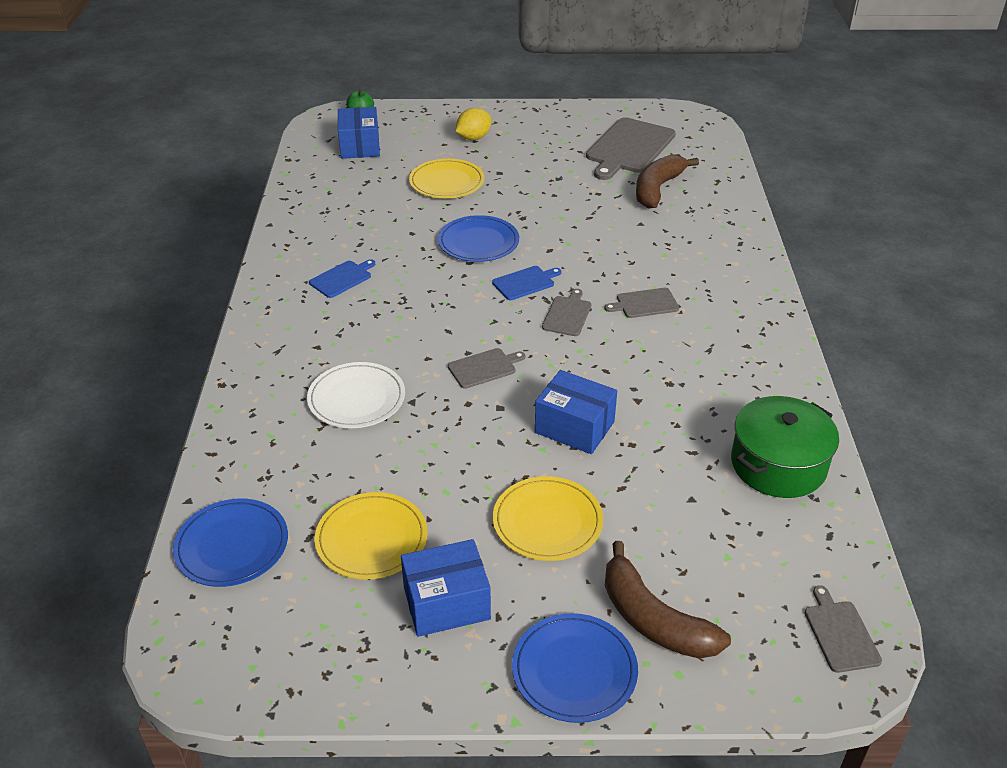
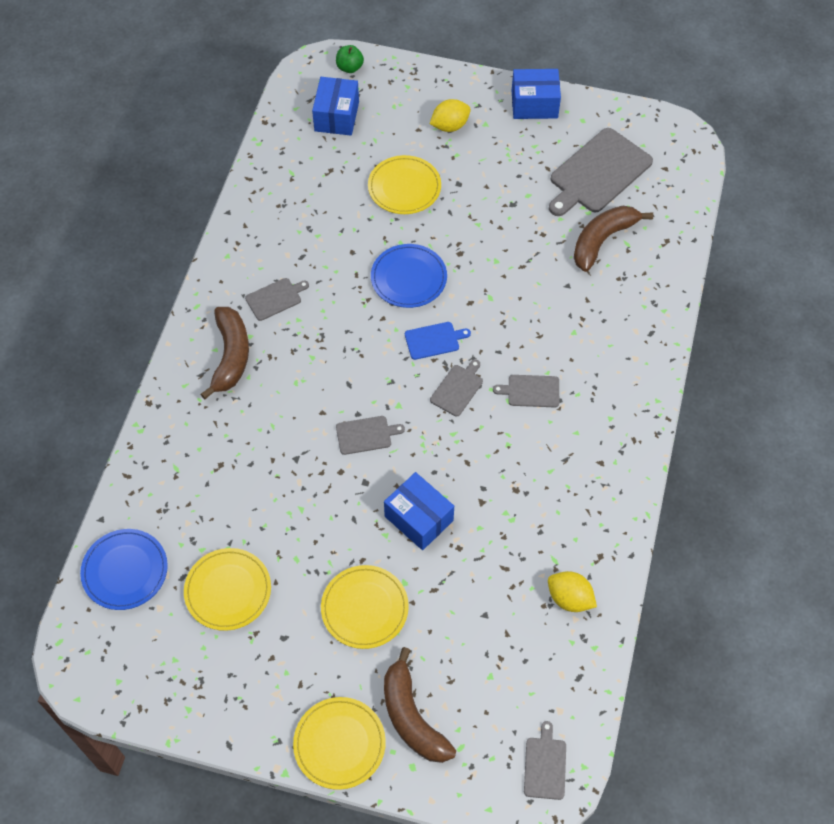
camera: 15 degrees right, 20 degrees up
(307, 330) = (230, 356): none -> brown banana
(342, 278) = (275, 298): blue cutting board -> grey cutting board
(356, 398) = (252, 444): white plate -> none
(446, 603) = (267, 663): blue box -> blue box (534, 104)
(574, 670) = (339, 744): blue plate -> yellow plate
(778, 464) = (569, 598): green pot -> yellow lemon

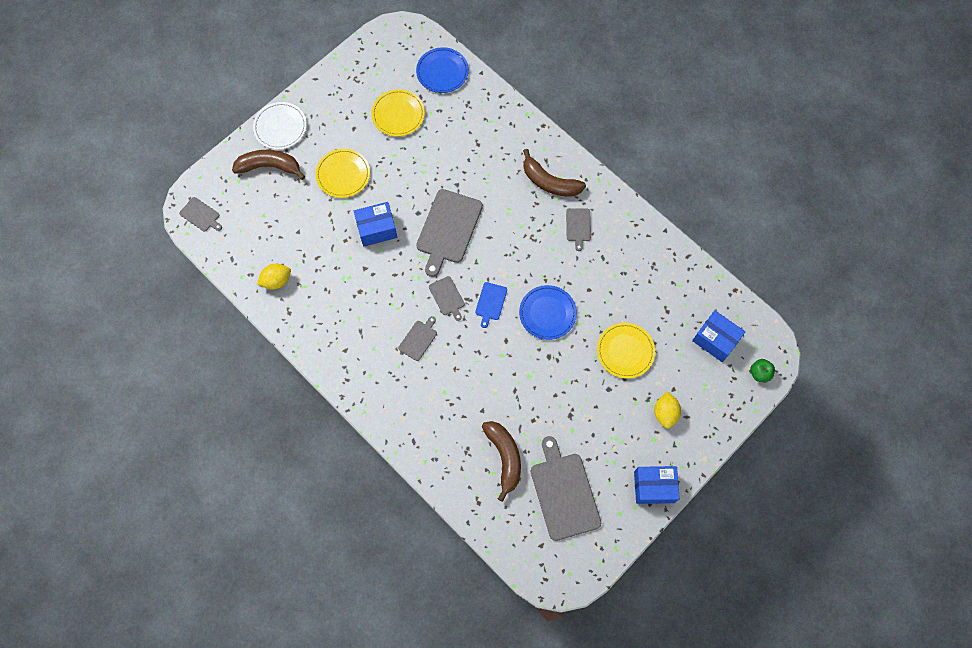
camera: 120 degrees right, 10 degrees up
(339, 744) = (280, 127): yellow plate -> white plate
(366, 435) = (448, 229): grey cutting board -> grey cutting board, size x2.01
(534, 104) = (654, 487): blue box -> blue box turned 60 degrees clockwise

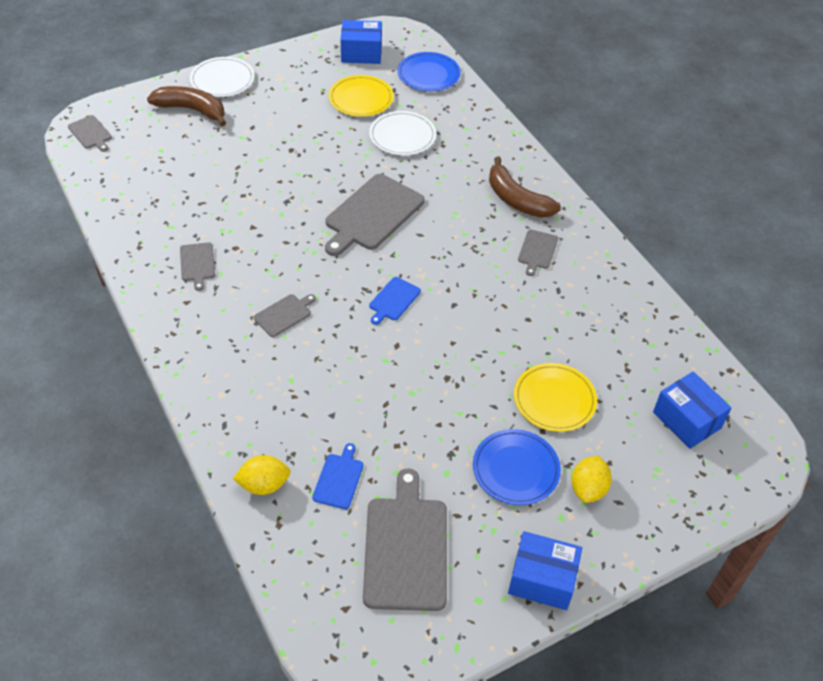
camera: 15 degrees right, 20 degrees down
(276, 281) = (141, 213): yellow lemon -> yellow lemon (264, 485)
(343, 174) = (271, 135): yellow plate -> none
(376, 229) = (286, 193): blue box -> blue box (361, 53)
(444, 144) = (402, 136): none -> white plate
(447, 297) = (341, 280): grey cutting board -> grey cutting board (197, 263)
(504, 457) = (339, 479): brown banana -> blue cutting board
(547, 313) = (463, 330): blue plate -> blue plate (516, 469)
(759, 373) = (742, 477): green apple -> none

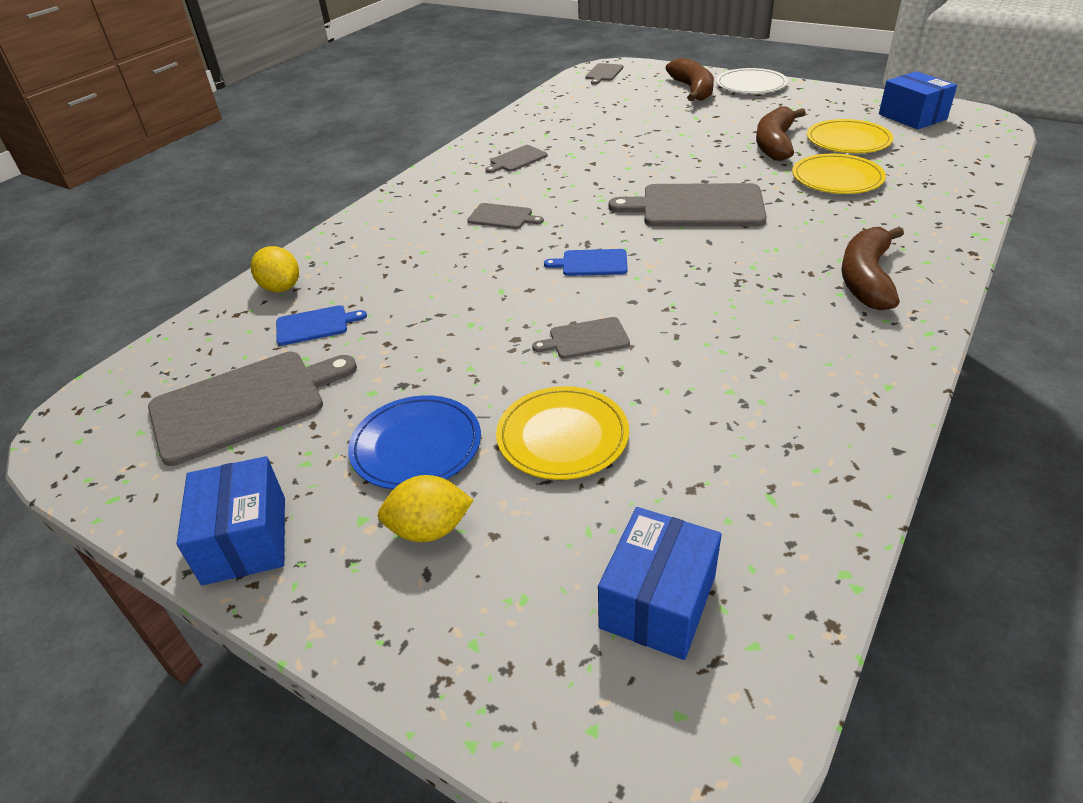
camera: 65 degrees right, 10 degrees down
(328, 130) = (775, 144): none -> brown banana
(402, 136) = (837, 178): white plate -> yellow plate
(428, 74) = (958, 155): blue plate -> none
(537, 251) = (803, 326): grey cutting board -> grey cutting board (586, 339)

